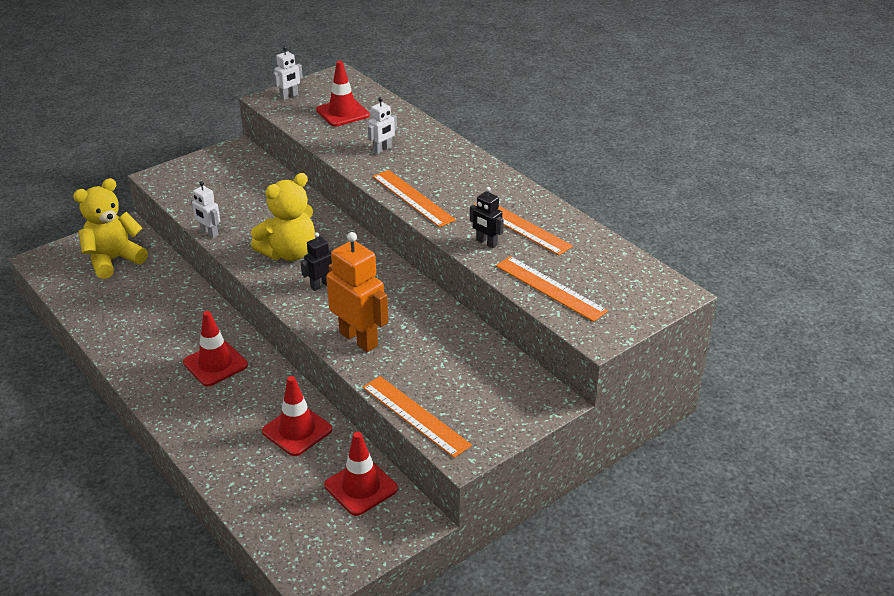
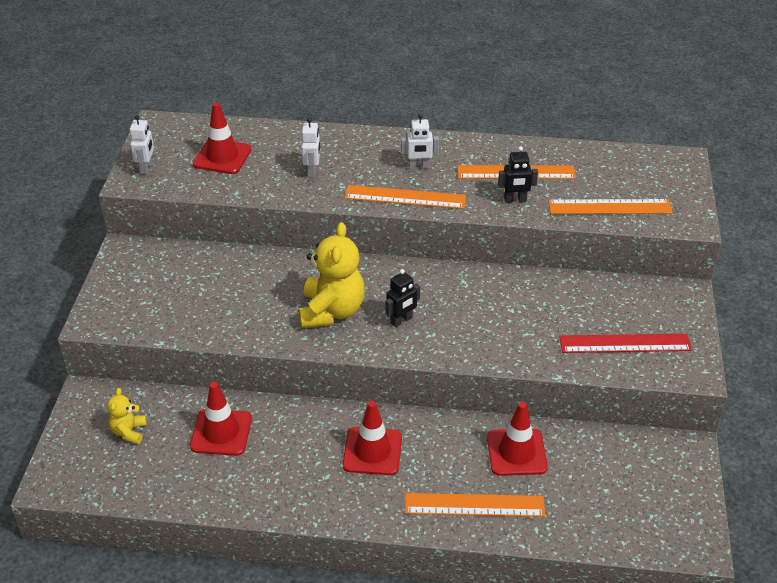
camera: 45 degrees left, 5 degrees up
(114, 260) = (129, 432): yellow teddy bear -> yellow teddy bear, size x0.51
(209, 233) = (234, 340): white robot -> white robot (419, 167)
(321, 285) = (401, 320): black robot -> black robot turned 135 degrees counterclockwise
(359, 339) = (499, 342): orange robot -> none
(361, 487) = (622, 456): red traffic cone -> red traffic cone (221, 432)
(415, 416) = (626, 369): orange ruler -> orange ruler (474, 505)
(444, 400) = (625, 343): none -> red ruler

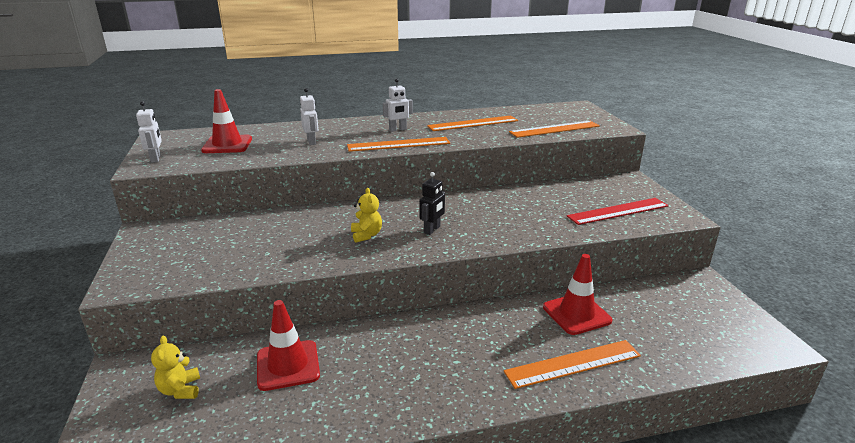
camera: 20 degrees left, 15 degrees down
(332, 311) = (366, 235): yellow teddy bear -> yellow teddy bear, size x0.51
(372, 451) = (450, 344): red traffic cone -> none
(515, 200) = (484, 135): black robot -> none

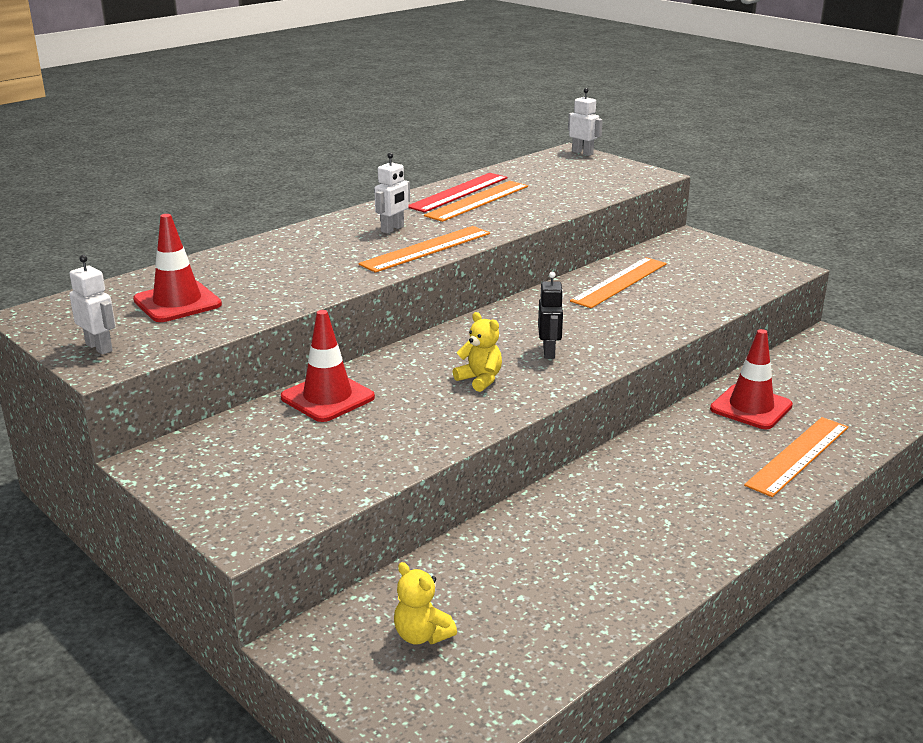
camera: 30 degrees left, 0 degrees up
(288, 365) = (514, 563): red traffic cone -> red traffic cone (327, 397)
(311, 142) = (299, 271): white robot -> white robot (582, 153)
(554, 129) = (586, 189): orange ruler -> orange ruler (619, 282)
(618, 211) = (719, 278): red ruler -> red ruler (458, 192)

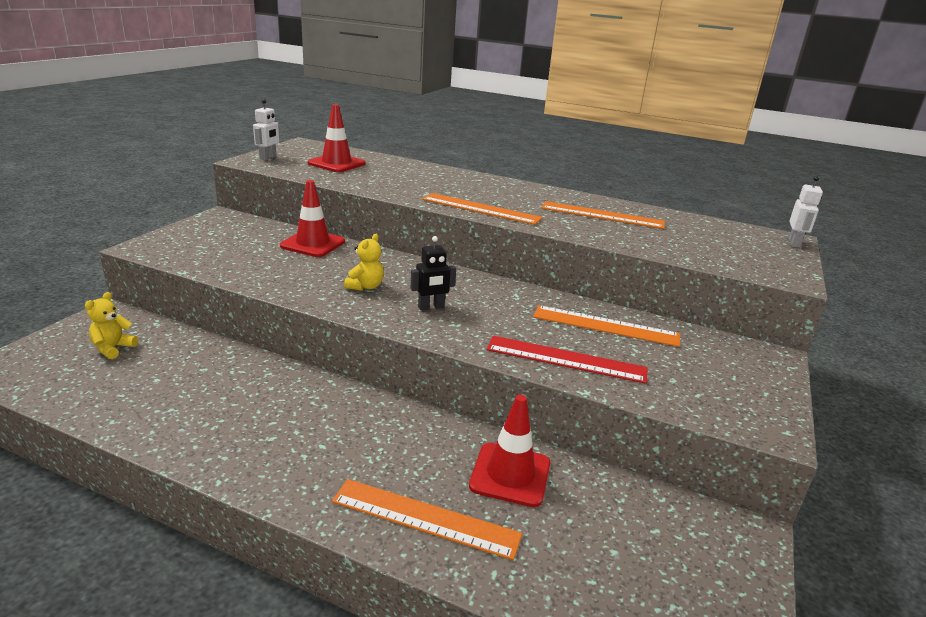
camera: 65 degrees right, 0 degrees up
(392, 229) = (507, 196): white robot -> none
(458, 192) = (612, 208): red ruler -> red ruler (566, 359)

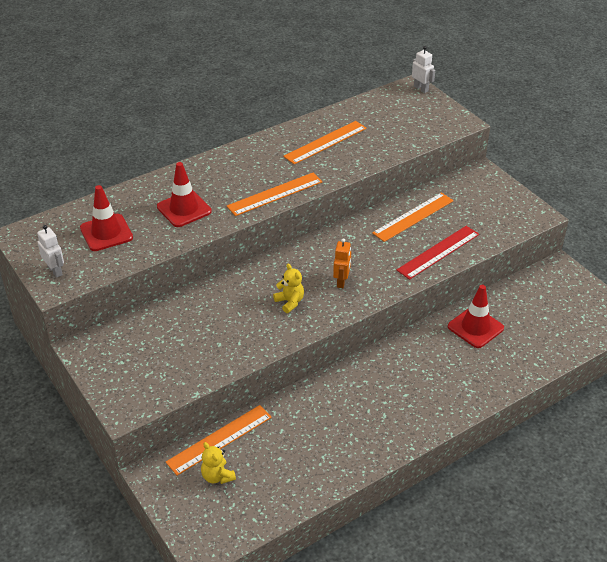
camera: 55 degrees left, 15 degrees up
(313, 244) = (192, 306): red traffic cone -> red traffic cone (184, 209)
(425, 518) = (488, 373): orange ruler -> orange ruler (219, 439)
(431, 307) = (342, 282): black robot -> orange robot

